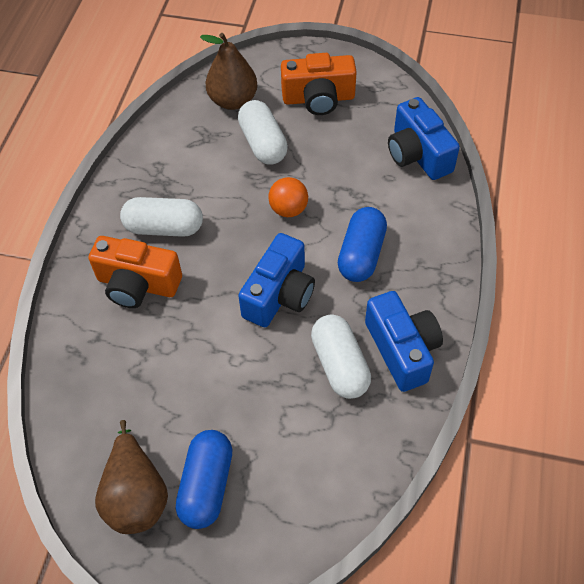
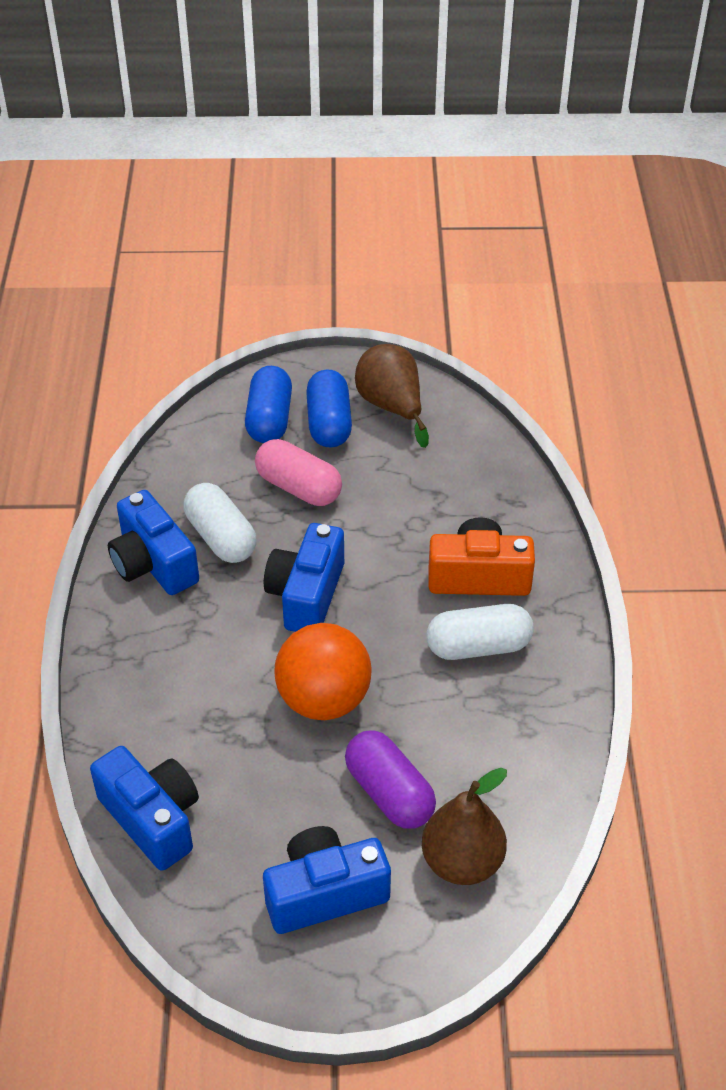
camera: 165 degrees right, 10 degrees down
(258, 407) = (298, 487): none -> pink capsule
(263, 143) = (389, 793): white capsule -> purple capsule
(288, 209) = (323, 700): orange ball -> orange ball, size x1.76
(318, 98) = (325, 893): orange camera -> blue camera
(361, 254) = (215, 658): blue capsule -> blue capsule (269, 419)

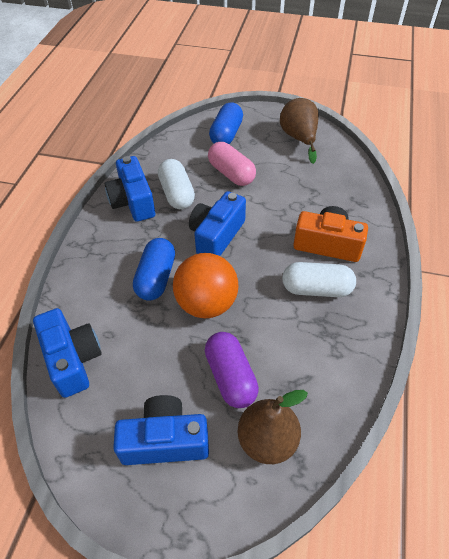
camera: 15 degrees right, 5 degrees up
(329, 423) = (260, 142): blue capsule -> blue capsule (156, 278)

